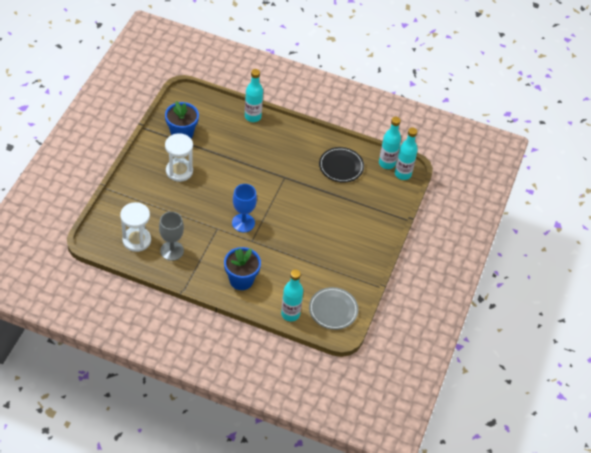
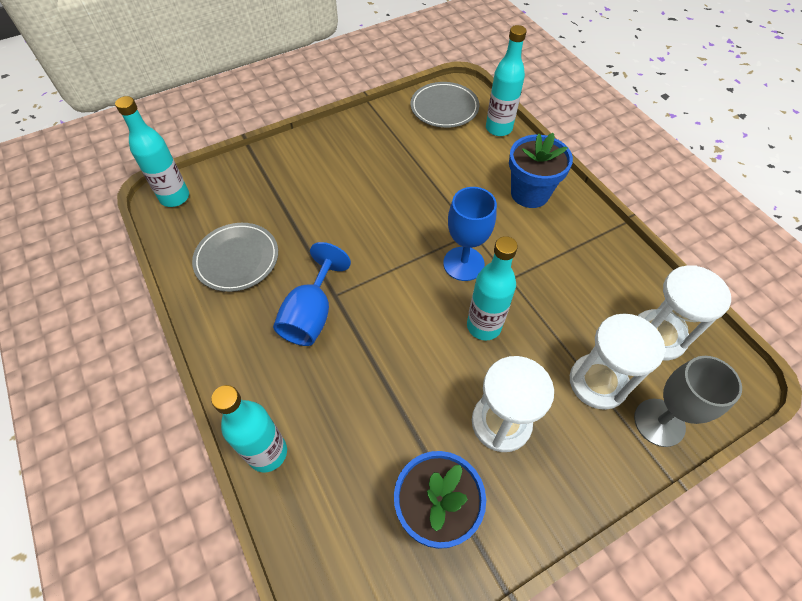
camera: 135 degrees left, 5 degrees up
(151, 206) = (598, 382): none -> white hourglass
(172, 251) = (606, 286): grey goblet -> grey goblet (659, 422)
(286, 164) = (311, 314): none -> blue goblet
(341, 166) = (237, 259): black plate -> grey plate
(387, 163) = (173, 224): turquoise bottle -> turquoise bottle (483, 326)

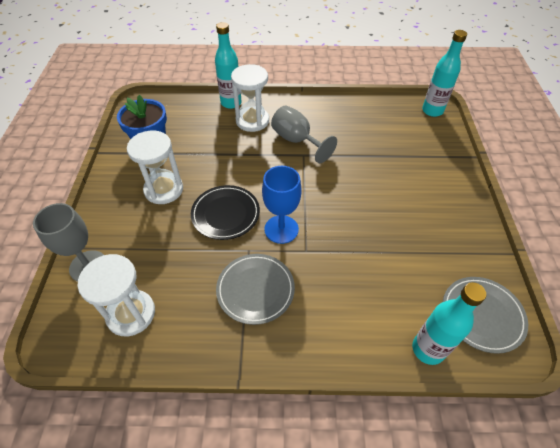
camera: 120 degrees right, 5 degrees down
(237, 259) = (361, 123): grey plate -> grey plate (255, 289)
(311, 314) = (297, 140): blue goblet -> grey goblet
(483, 326) = (225, 214): turquoise bottle -> black plate
(529, 193) = (322, 319): blue flower pot -> none
(598, 382) = (139, 251): white hourglass -> white hourglass (252, 121)

